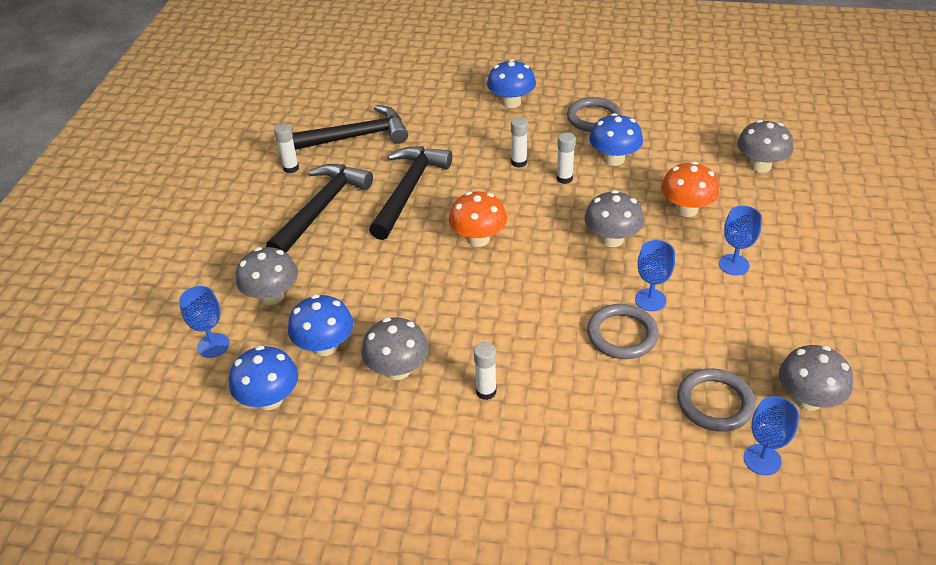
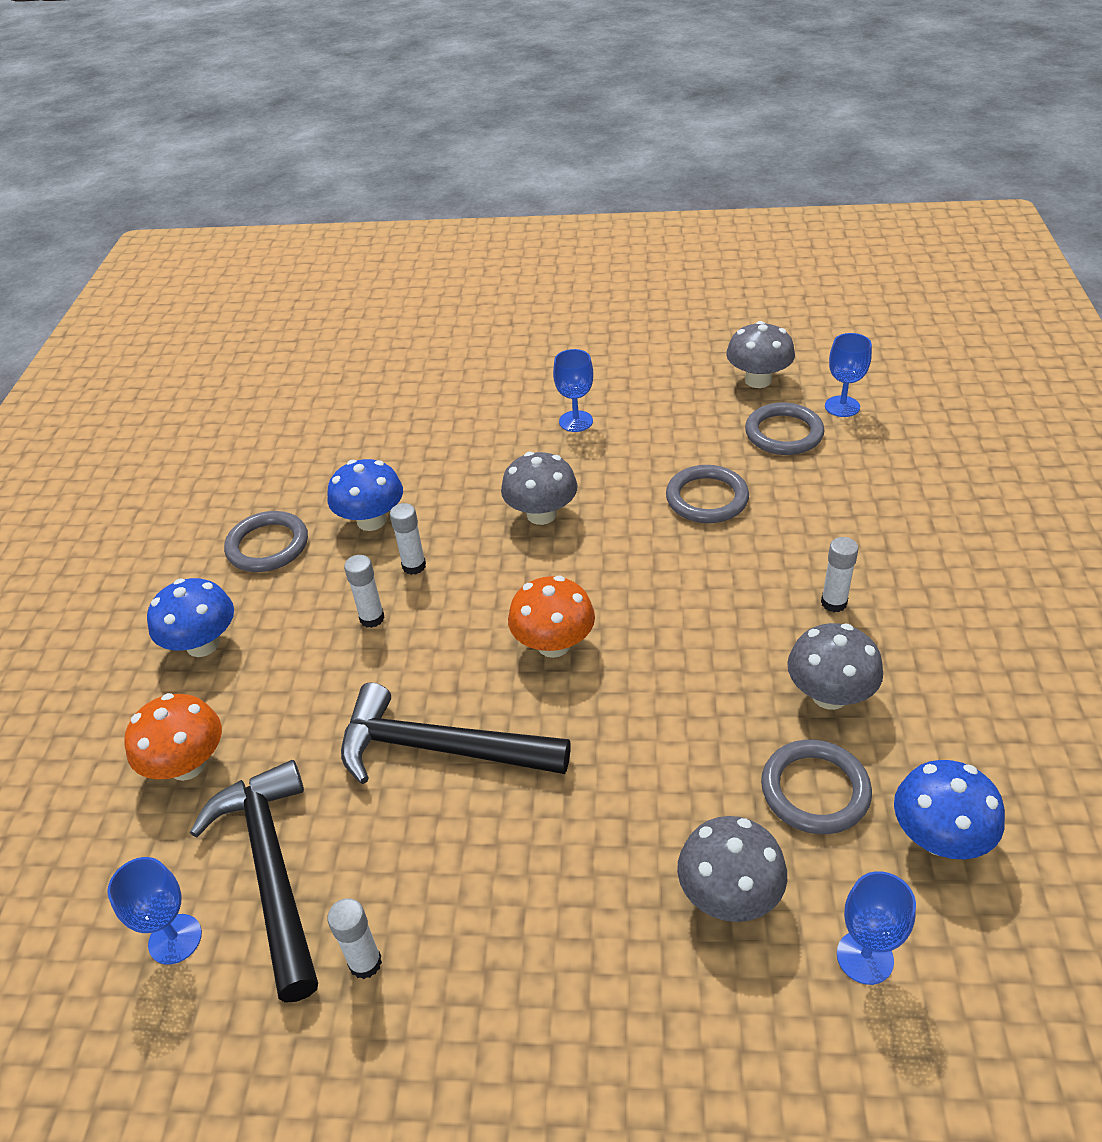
camera: 95 degrees left, 0 degrees up
(321, 209) = (493, 874): black hammer -> none
(325, 346) = (815, 790): blue mushroom -> grey ring
(650, 300) = (645, 479): blue goblet -> blue goblet (175, 939)
(686, 209) = (479, 456): orange mushroom -> orange mushroom (187, 765)
(760, 166) = (395, 401): grey mushroom -> none

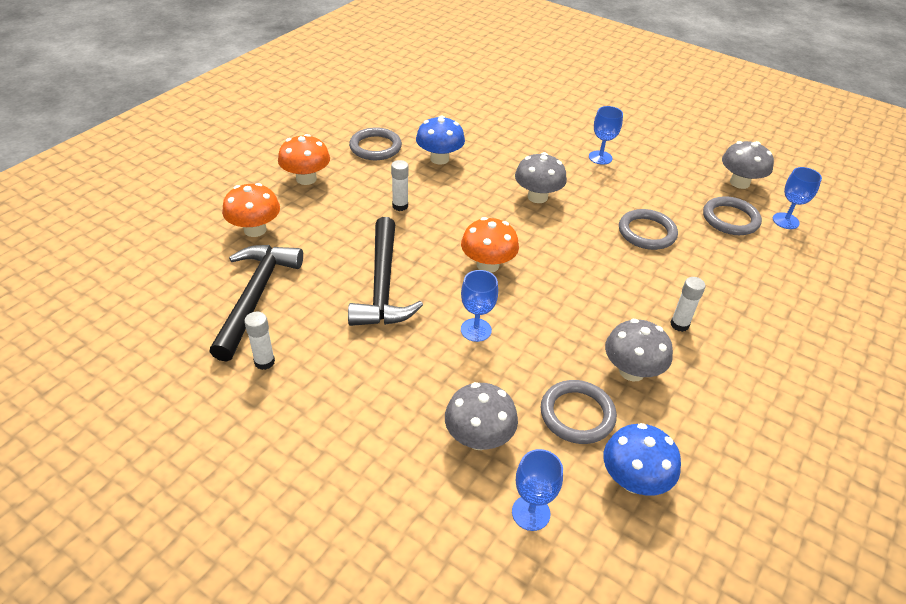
camera: 25 degrees right, 0 degrees up
(175, 939) = (188, 303): blue goblet -> blue goblet (476, 330)
(203, 644) = (306, 179): blue mushroom -> orange mushroom
(414, 566) = (443, 191): white glue stick -> none
(440, 749) = (383, 285): black hammer -> black hammer turned 135 degrees counterclockwise

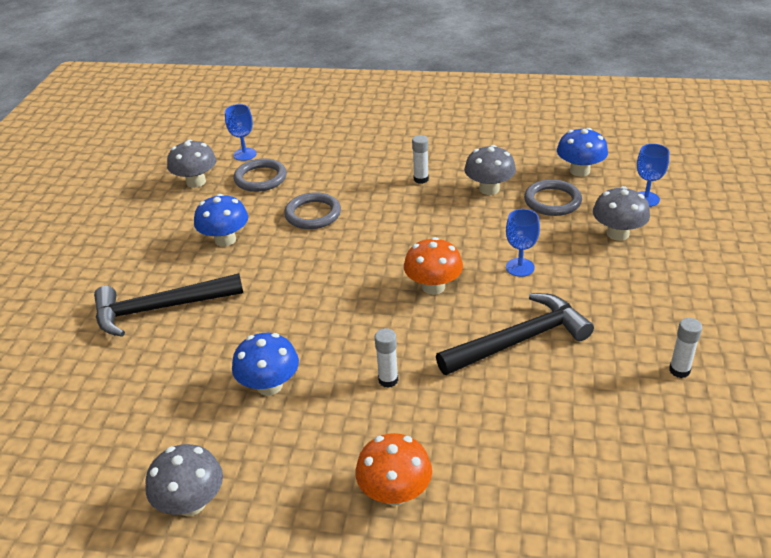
camera: 110 degrees left, 5 degrees down
(255, 230) = (528, 485): orange mushroom -> none
(255, 297) = (620, 421): black hammer -> black hammer (160, 309)
(375, 147) = (277, 457): grey ring -> none
(537, 197) = (300, 288): grey mushroom -> grey mushroom (191, 503)
(600, 157) = (195, 267): blue goblet -> none
(631, 178) = (225, 240): none -> blue mushroom

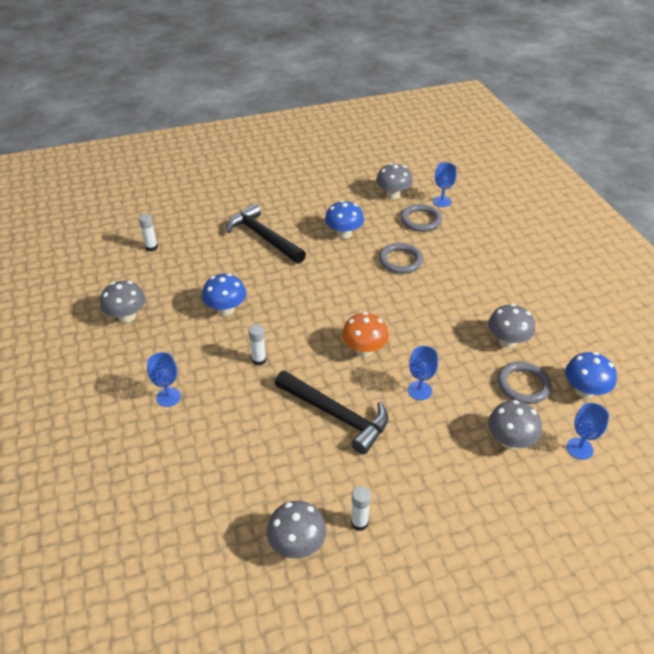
camera: 60 degrees right, 5 degrees up
(395, 492) = (168, 397): orange mushroom -> blue goblet
(421, 179) = (487, 298): white glue stick -> white glue stick (151, 247)
(691, 430) = (297, 544): none -> grey mushroom

